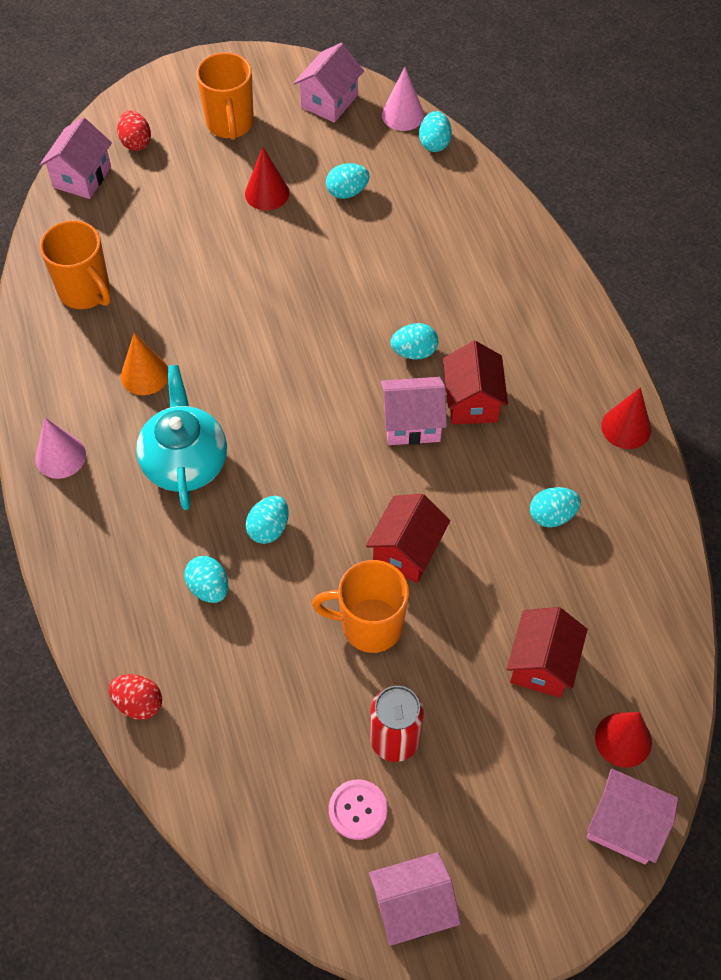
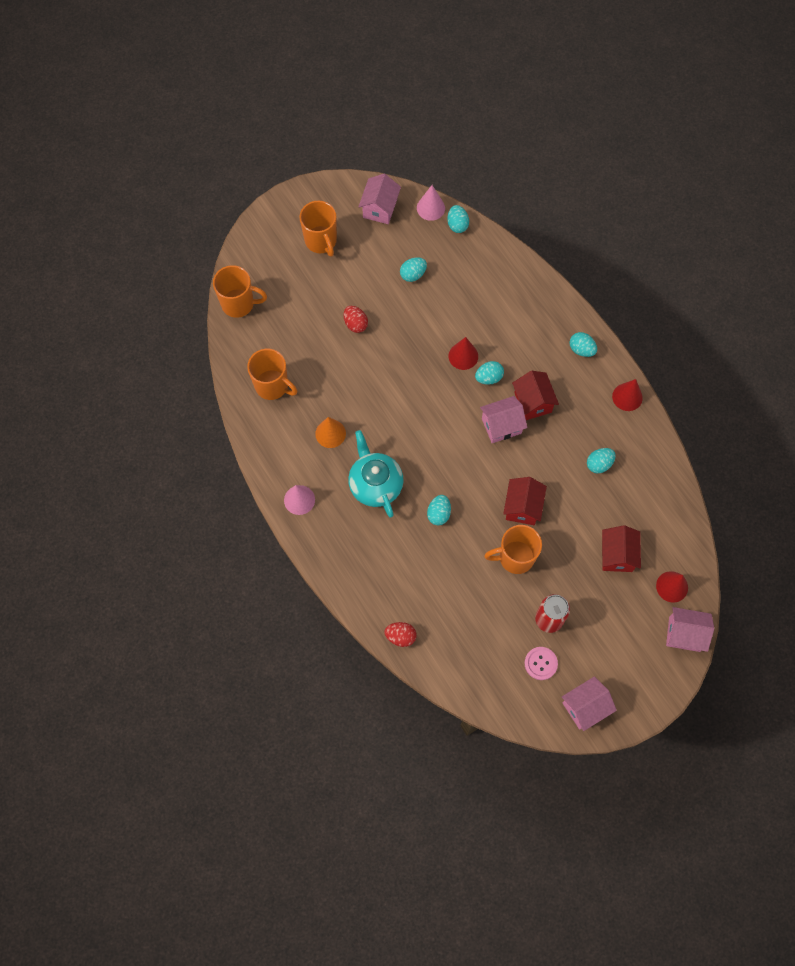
camera: 15 degrees left, 10 degrees up
(82, 177) = (239, 304): pink house -> orange mug
(136, 142) = (264, 269): red egg -> red egg (355, 324)
(209, 588) = (416, 559): turquoise egg -> turquoise egg (581, 349)
(267, 193) = (362, 287): red cone -> red cone (463, 356)

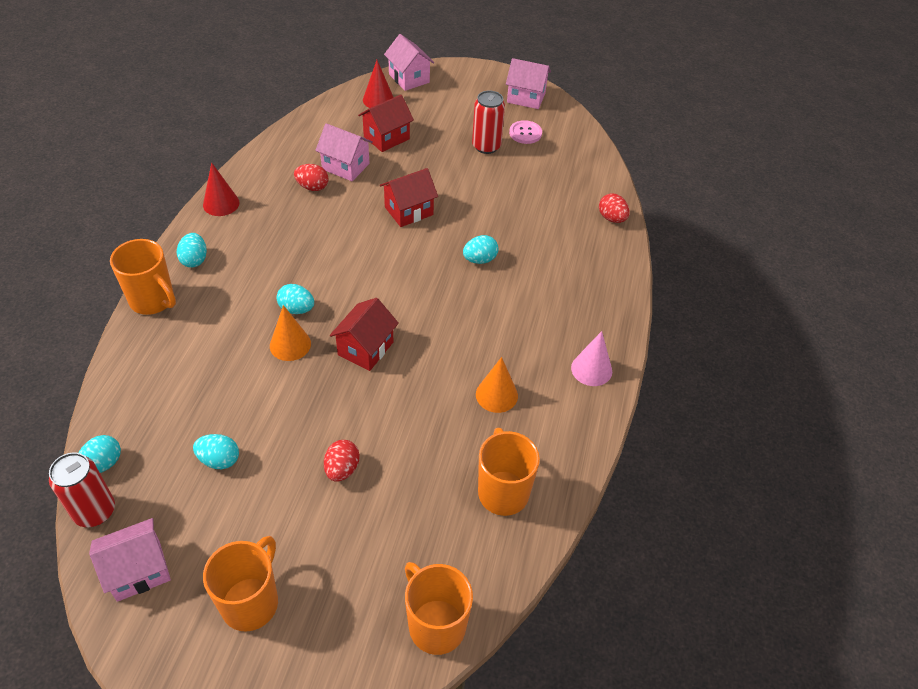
camera: 135 degrees left, 20 degrees down
(375, 484) = (506, 322): turquoise teapot -> none
(430, 208) = (94, 511): pink cone -> red can
(463, 356) = (290, 344): red cone -> orange cone
(501, 426) = (342, 269): pink house -> pink house (345, 166)
(515, 557) = (460, 191): orange mug -> orange mug (153, 300)
(533, 402) = (292, 262): red house -> red house (365, 348)
(599, 464) = (312, 187): turquoise egg -> red egg

